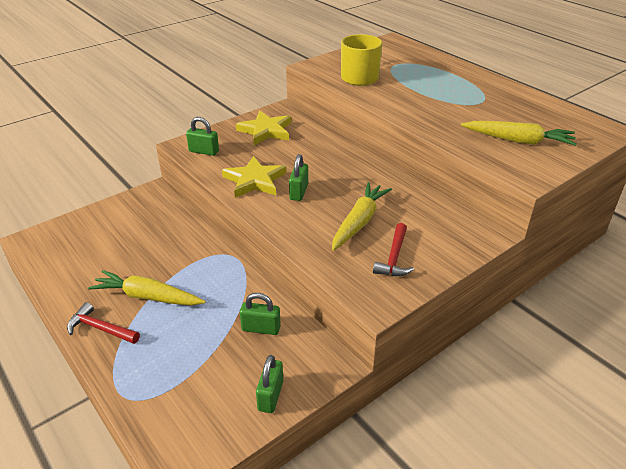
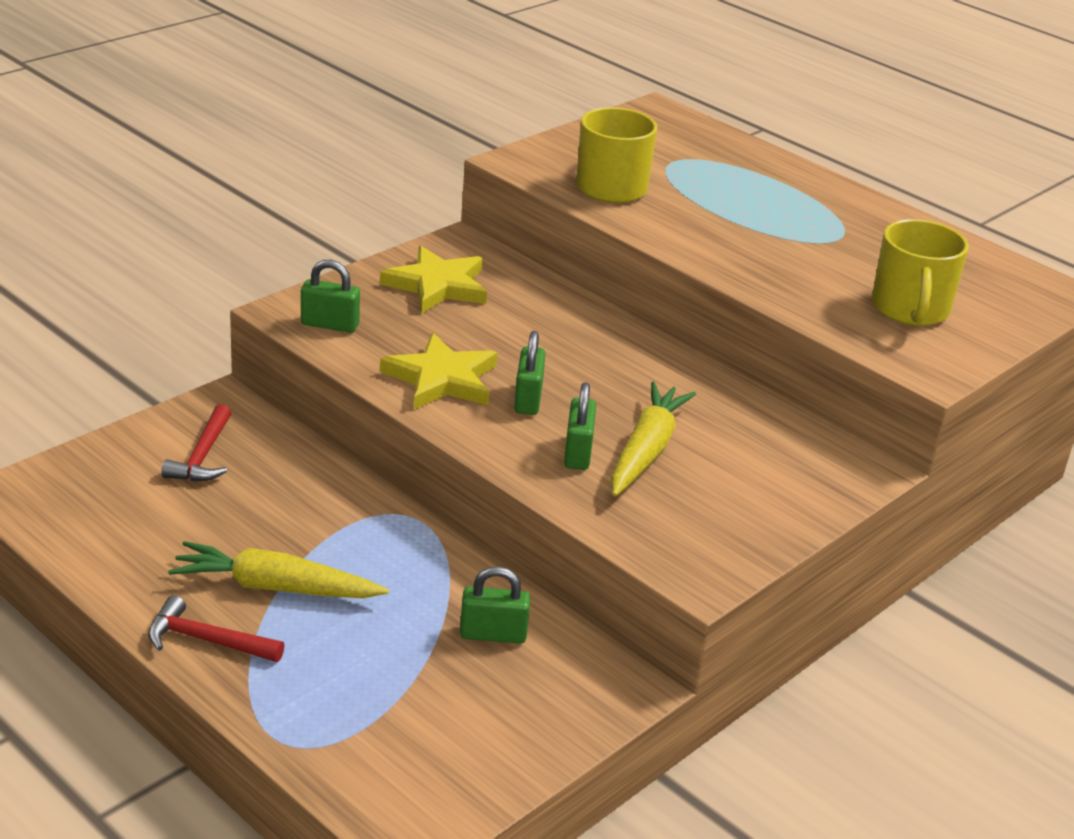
camera: 10 degrees left, 5 degrees down
(270, 395) = (534, 734): green padlock -> green padlock (578, 453)
(394, 257) = (716, 508): red hammer -> red hammer (202, 456)
(518, 140) = (910, 309): yellow carrot -> yellow mug

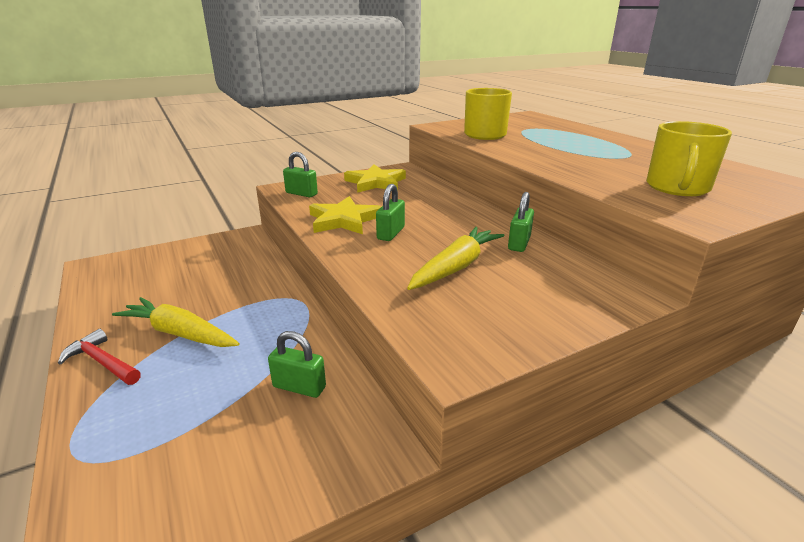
camera: 20 degrees right, 5 degrees down
(202, 456) = (209, 258): red hammer -> none
(578, 453) = (405, 264): green padlock -> green padlock (519, 243)

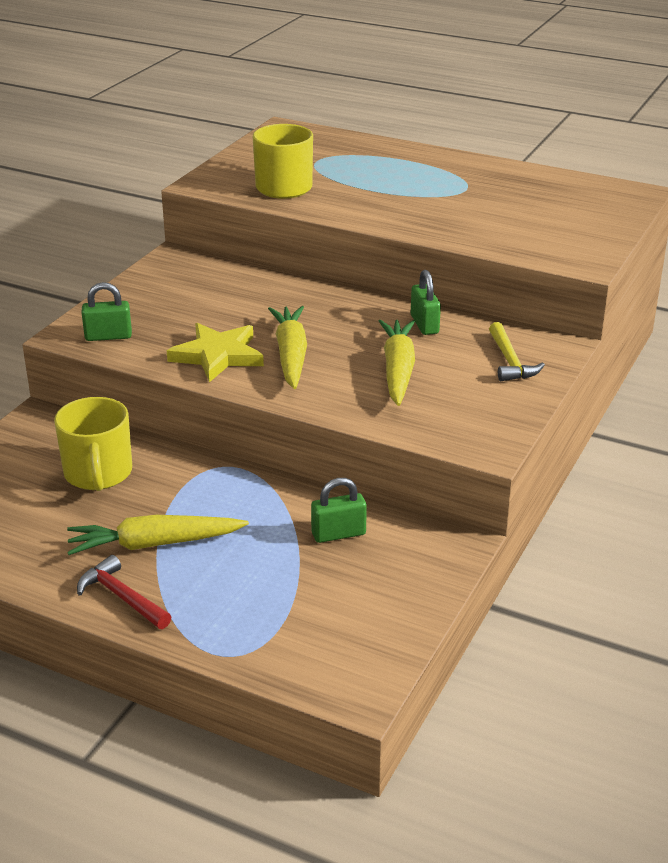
camera: 35 degrees left, 5 degrees up
(102, 362) = (122, 597): red hammer -> red hammer turned 45 degrees clockwise
(375, 183) = (175, 290): yellow star -> none
(390, 233) = (291, 355): green padlock -> yellow carrot
(567, 292) = (510, 361): none -> yellow hammer
(677, 188) = (544, 225): yellow mug -> yellow mug (98, 473)

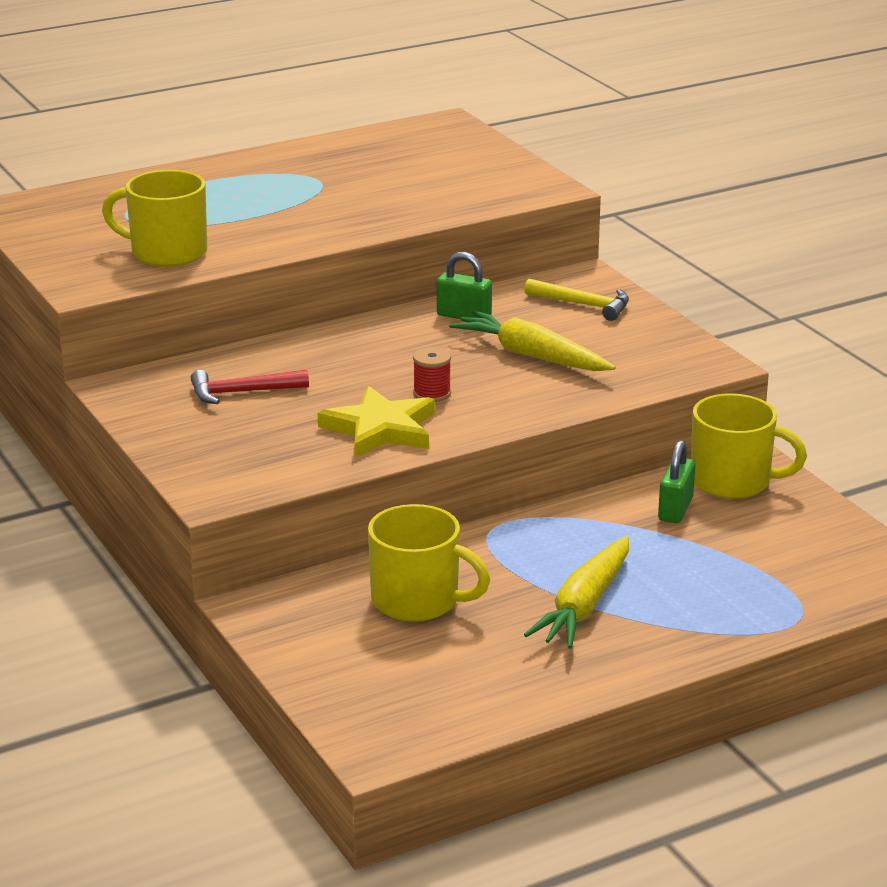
camera: 55 degrees left, 5 degrees down
(108, 336) = (251, 473): green padlock -> none
(122, 597) = (653, 648): red hammer -> red hammer (242, 392)
(291, 355) = (432, 394): yellow carrot -> red spool
(413, 545) = (733, 481): none -> yellow mug

